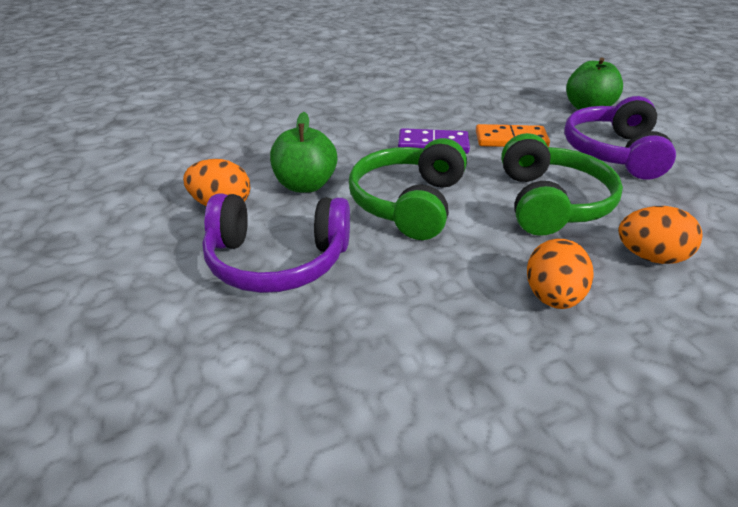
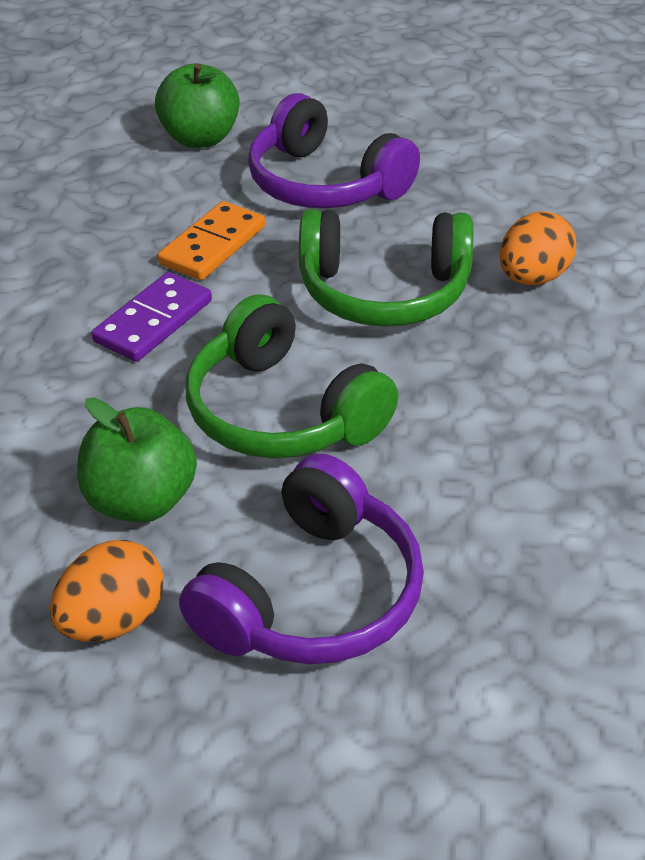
camera: 60 degrees left, 5 degrees up
(550, 202) = (384, 291): green headphones -> green headphones turned 150 degrees clockwise
(552, 297) = (547, 382): orange egg -> none

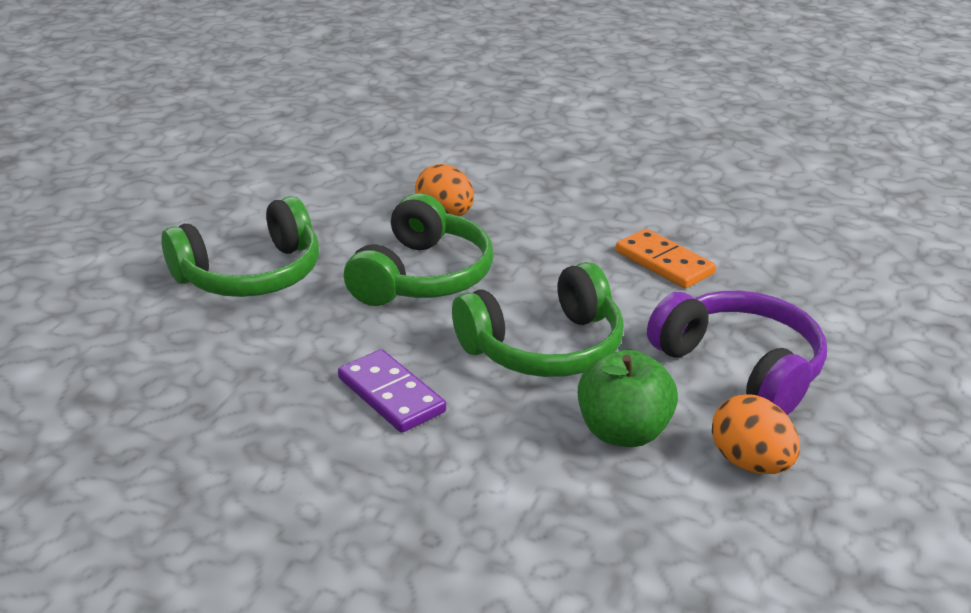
camera: 75 degrees left, 10 degrees down
(200, 138) = (111, 326): green apple -> none
(212, 245) = (298, 346): orange domino -> orange domino (664, 263)
(325, 183) = (251, 274): purple headphones -> green headphones

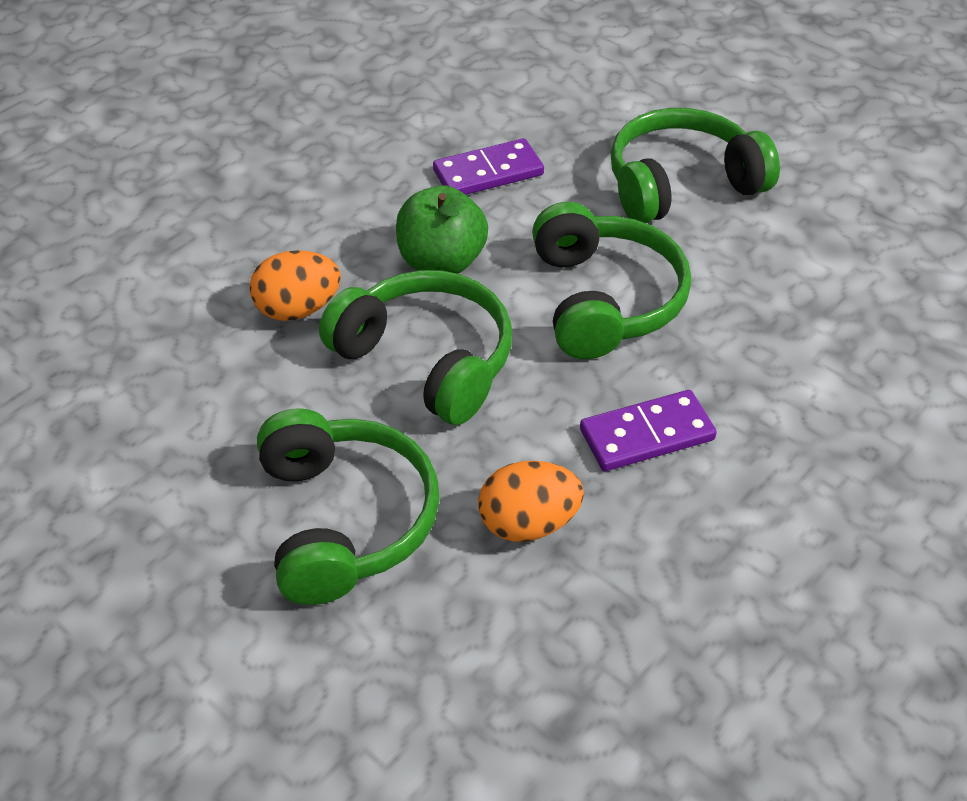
camera: 70 degrees left, 15 degrees up
(623, 432) = (753, 286): green apple -> green apple (441, 262)
(664, 263) = (488, 173): orange domino -> purple domino
(740, 367) = (681, 185): purple headphones -> green headphones
(750, 463) = (813, 225): orange egg -> orange egg (528, 524)

